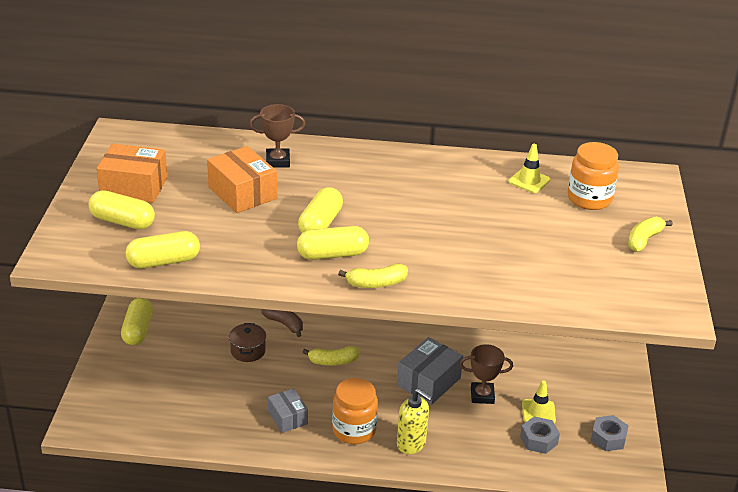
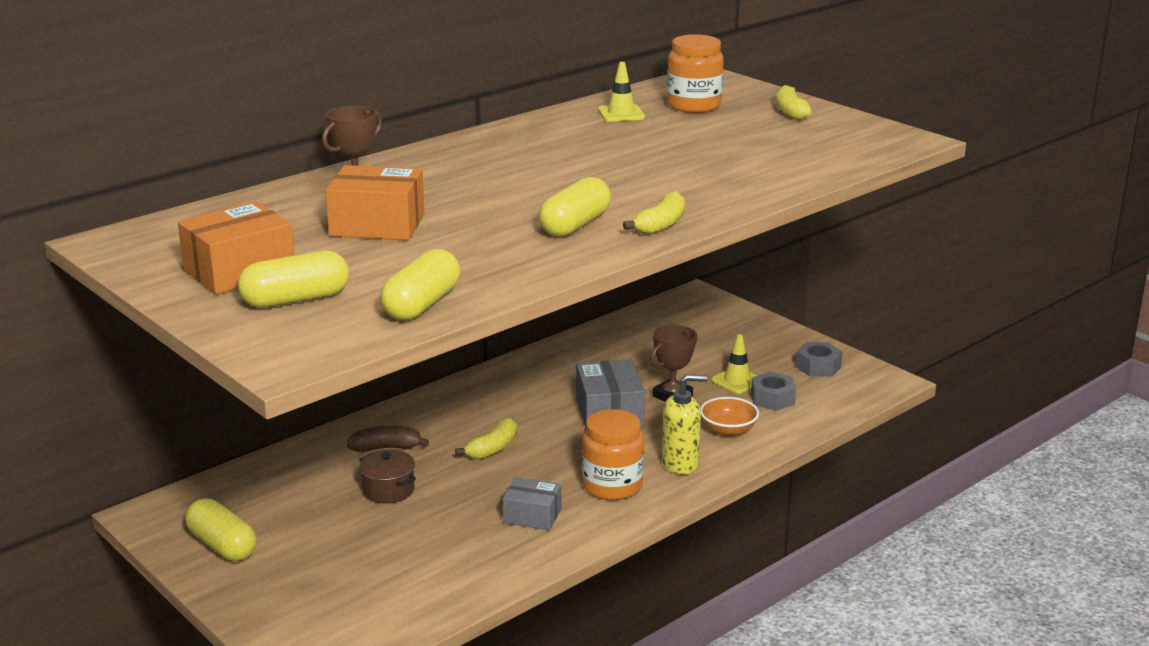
camera: 45 degrees left, 10 degrees down
(320, 224) = (511, 212): yellow capsule -> none
(475, 441) = (728, 430): none -> orange bowl

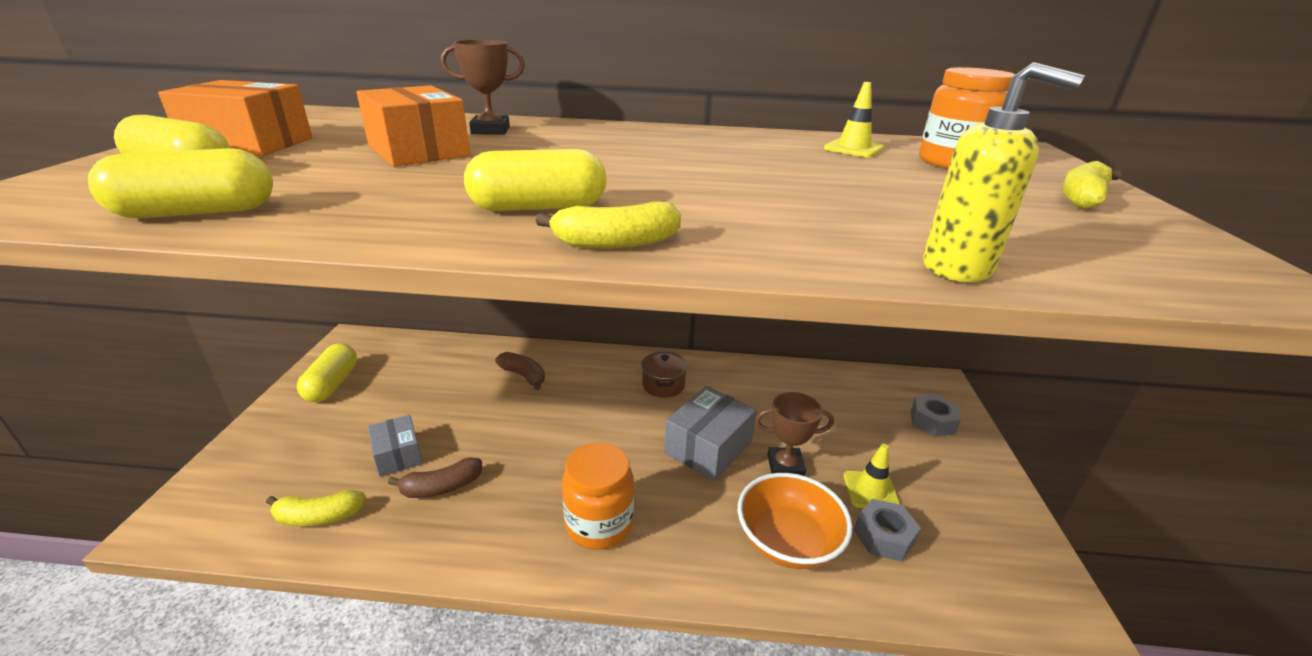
camera: 45 degrees right, 5 degrees up
(388, 490) = (468, 408): brown pot -> brown pot (663, 385)
(473, 533) = (441, 487): none -> brown banana
(493, 448) = (579, 421): yellow banana -> yellow banana (318, 517)
(532, 516) = (500, 504): grey box -> grey box (398, 455)
(680, 464) = (688, 547): yellow soap dispenser -> yellow soap dispenser (958, 267)
(728, 430) = (788, 541): orange bowl -> orange bowl, size x1.52
(818, 367) = (987, 531): grey nut -> grey nut (932, 421)

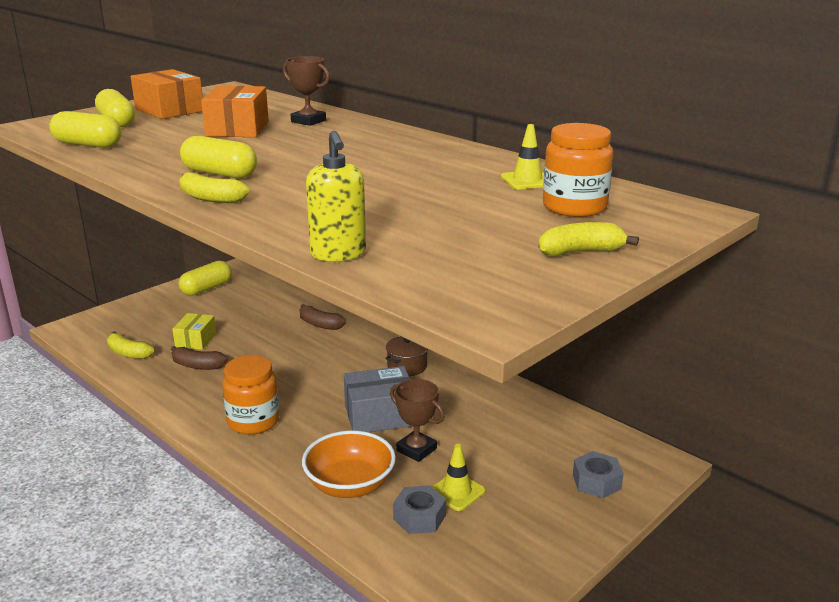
camera: 40 degrees right, 5 degrees down
(398, 455) = (196, 340): grey box -> yellow box
(523, 376) = (320, 324): brown banana -> brown banana turned 135 degrees clockwise

